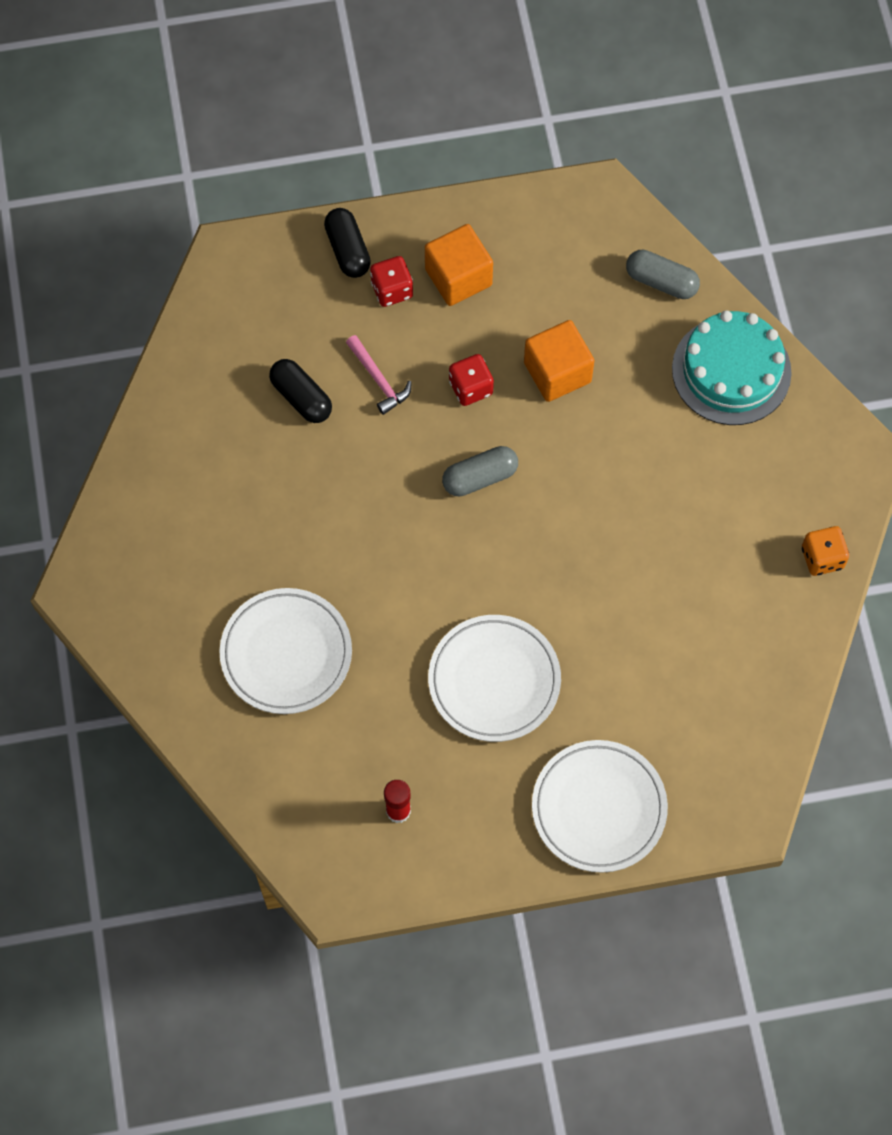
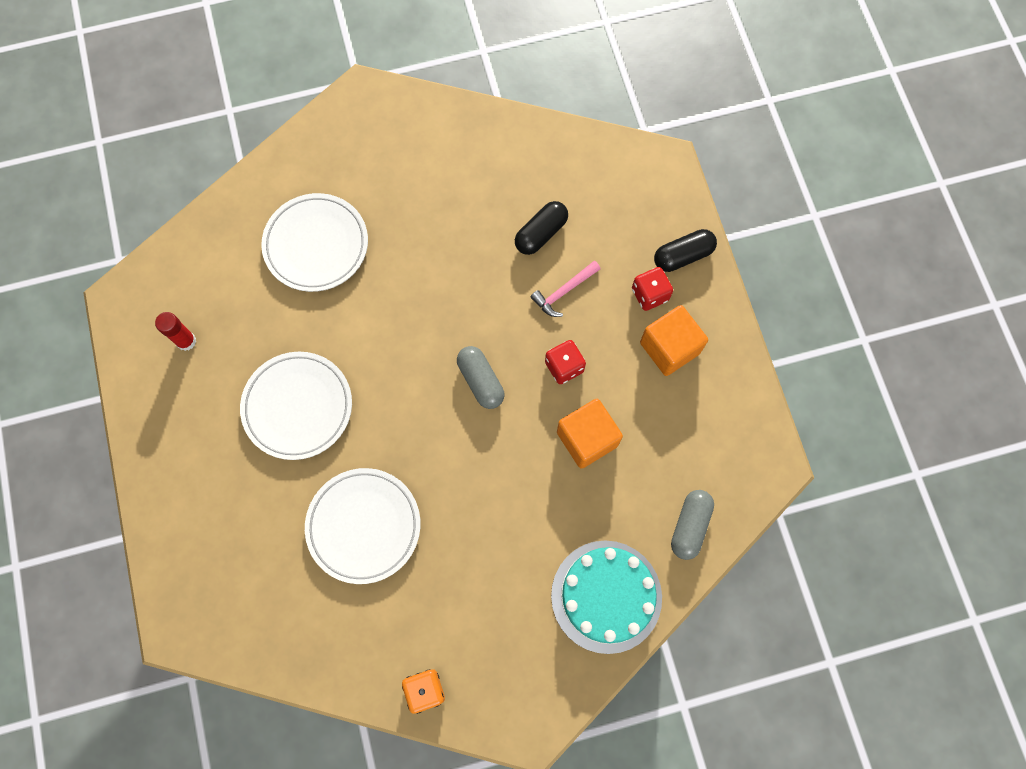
camera: 85 degrees right, 5 degrees up
(599, 808) = (187, 500): white plate -> white plate (364, 526)

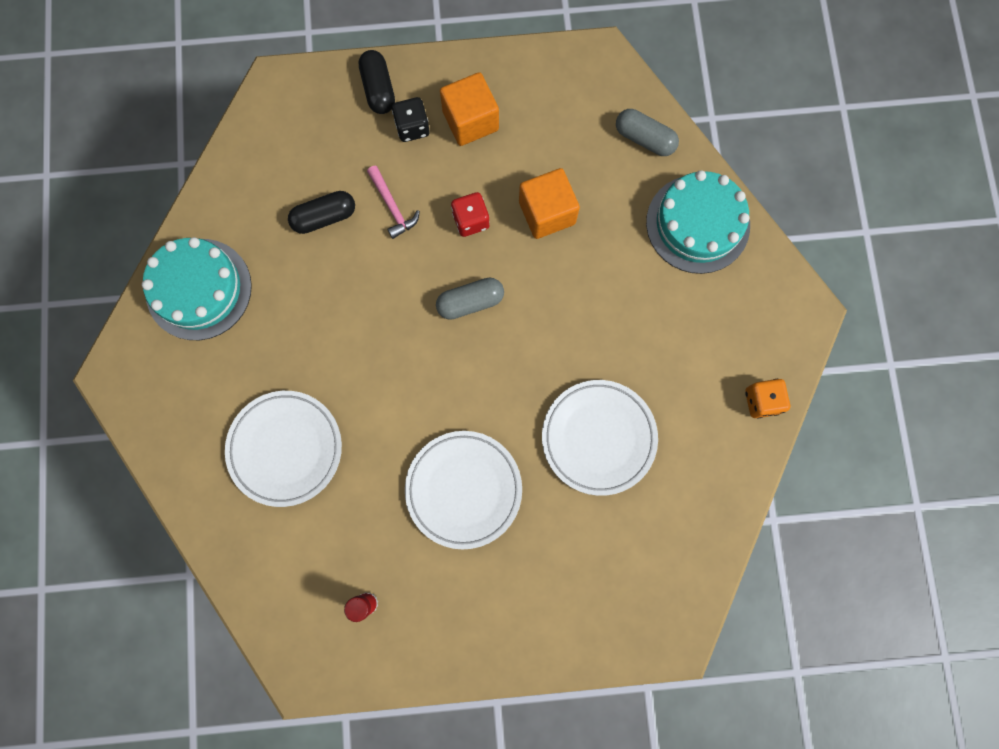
camera: 80 degrees left, 5 degrees up
(452, 142) = (198, 289): none -> turquoise cake
(541, 233) = (324, 217): black capsule -> black capsule turned 75 degrees counterclockwise
(650, 294) = (412, 127): red dice -> black dice

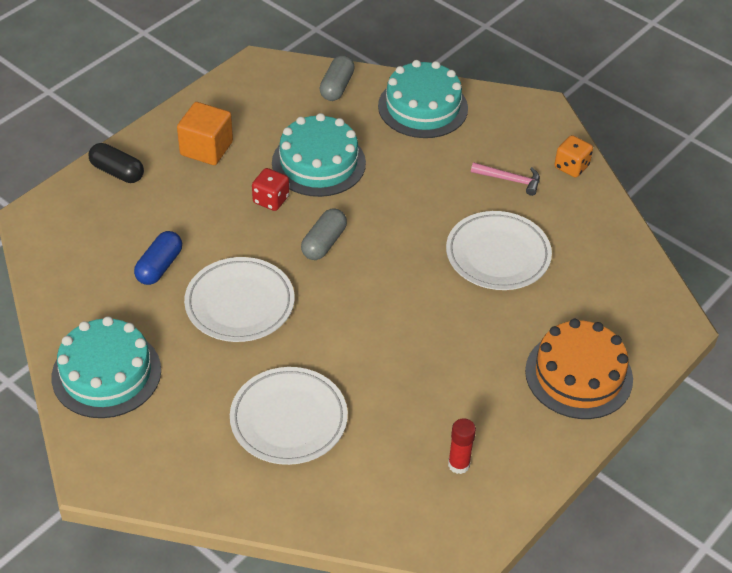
camera: 45 degrees left, 30 degrees down
(324, 217) = (159, 266): black capsule -> blue capsule
(392, 206) = (204, 228): pink hammer -> pink hammer (509, 180)
(412, 127) = (168, 177): black dice -> none
(463, 489) = (445, 347): white plate -> white plate (240, 304)
(541, 611) = (578, 375): none -> orange cake
(547, 213) = (318, 163): orange cube -> turquoise cake
(644, 139) = (337, 87): grey capsule -> grey capsule turned 60 degrees counterclockwise

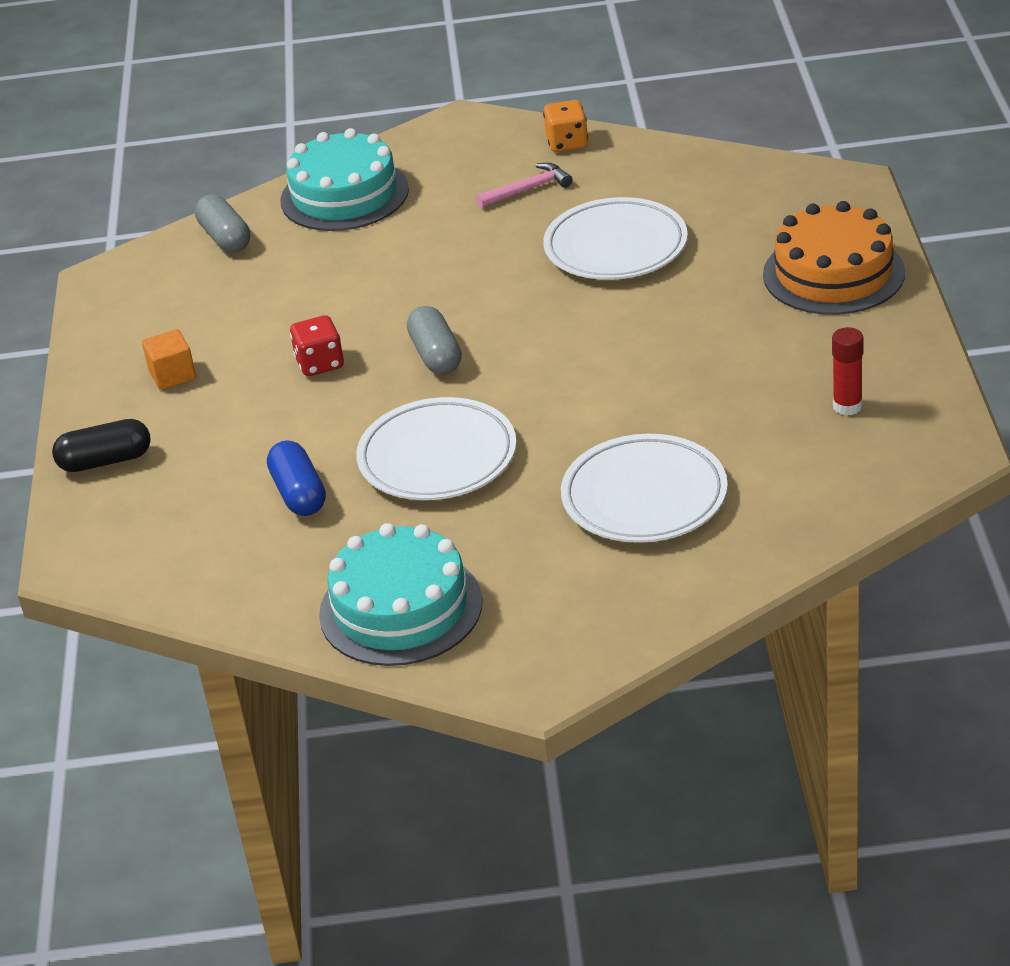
camera: 40 degrees left, 10 degrees down
(206, 148) = (172, 375): orange cube -> orange cube, size x0.63
(318, 163) = (316, 304): turquoise cake -> none

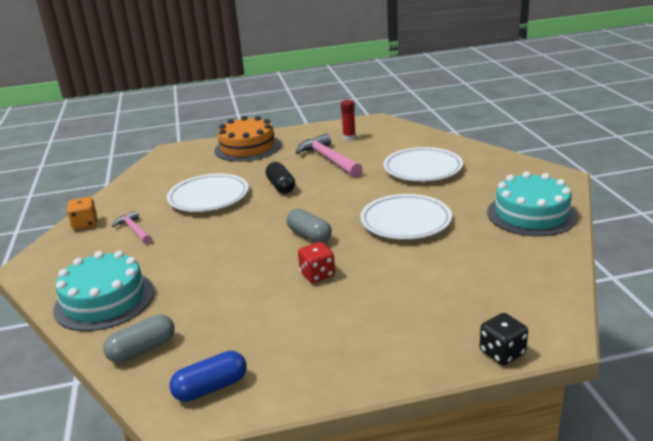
camera: 100 degrees left, 10 degrees down
(70, 509) = (502, 353): none -> black dice
(105, 461) = (441, 348): black capsule -> black capsule (281, 186)
(172, 375) = (331, 337): orange cube -> none
(299, 493) = (451, 259): blue capsule -> blue capsule (211, 388)
(436, 355) = (309, 235): grey capsule -> grey capsule turned 75 degrees clockwise
(737, 376) = (328, 159): none -> pink hammer

